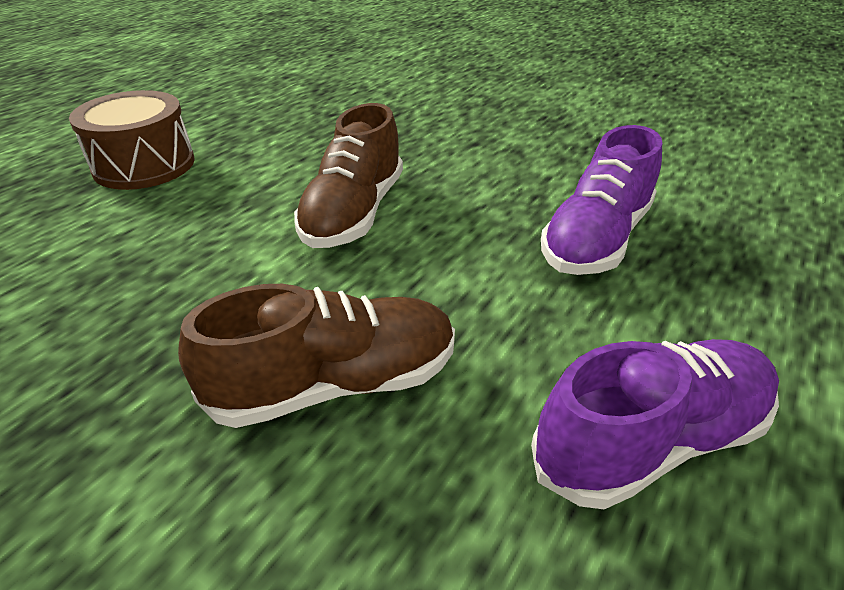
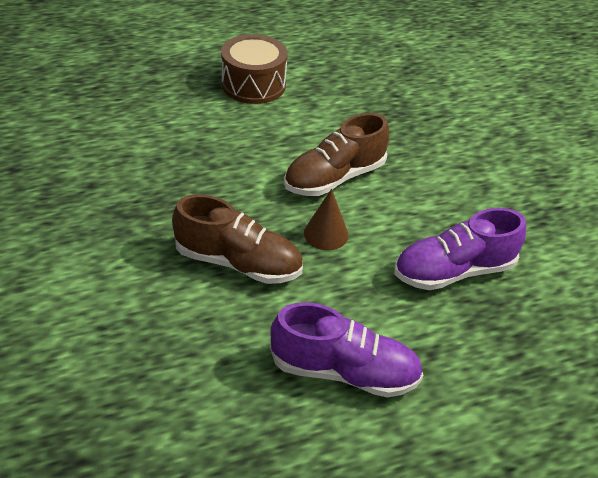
camera: 35 degrees right, 5 degrees up
(414, 277) = (326, 234): none -> brown cone

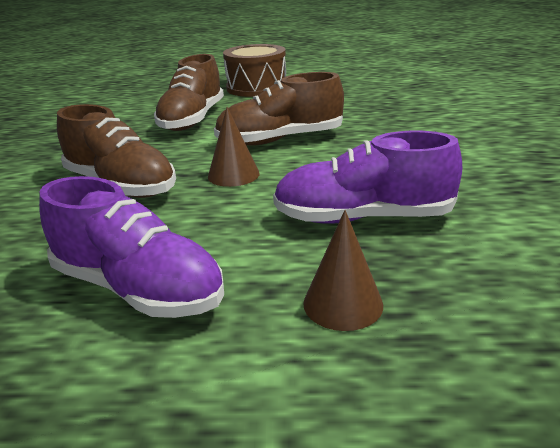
camera: 25 degrees right, 15 degrees down
(228, 152) = (192, 120): none -> brown shoe
(481, 355) = (343, 303): none -> brown cone

